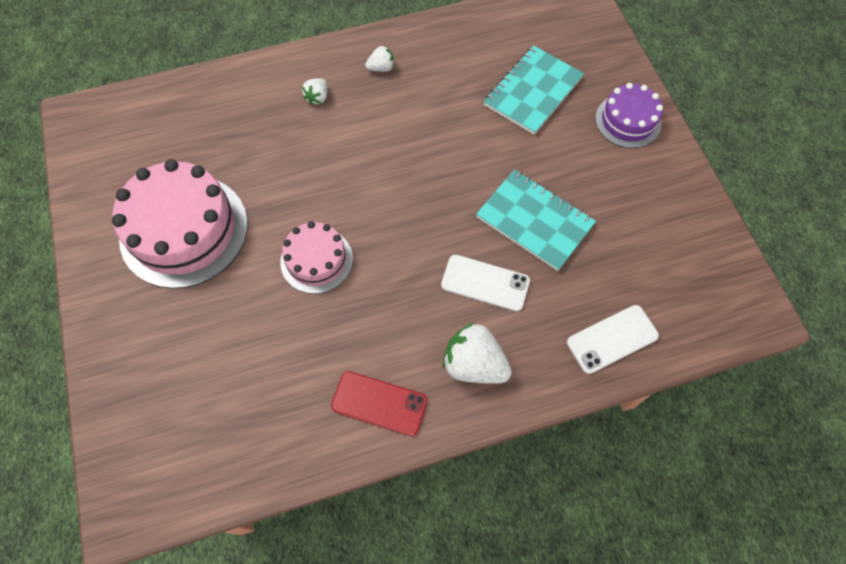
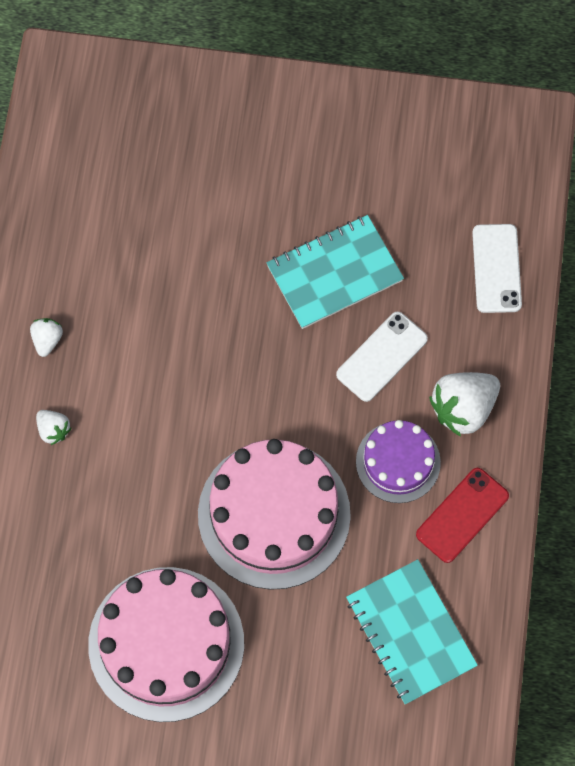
camera: 65 degrees left, 5 degrees up
(316, 260) = (274, 514): pink cake -> pink cake, size x1.79
(533, 91) = (169, 191): turquoise notebook -> turquoise notebook (410, 632)
(628, 121) = (259, 115): purple cake -> purple cake (398, 462)

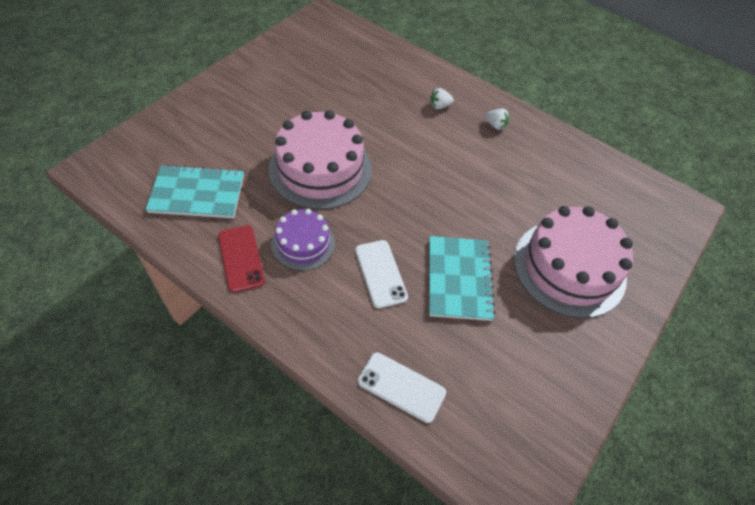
camera: 115 degrees right, 15 degrees down
(166, 644) = (289, 96): pink cake -> pink cake (569, 267)
(463, 408) = (310, 300): white strawberry -> none

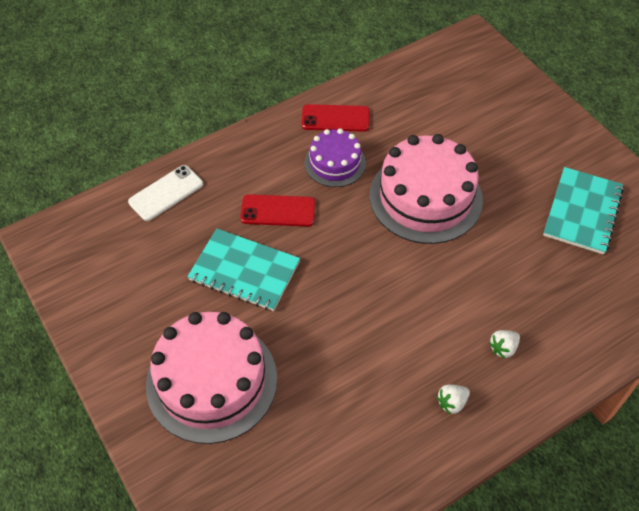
camera: 115 degrees right, 0 degrees up
(197, 194) = (420, 101): turquoise notebook -> turquoise notebook (582, 212)
(380, 273) = (278, 211): white phone -> red phone
(439, 106) = (503, 348): white strawberry -> white strawberry turned 135 degrees counterclockwise

